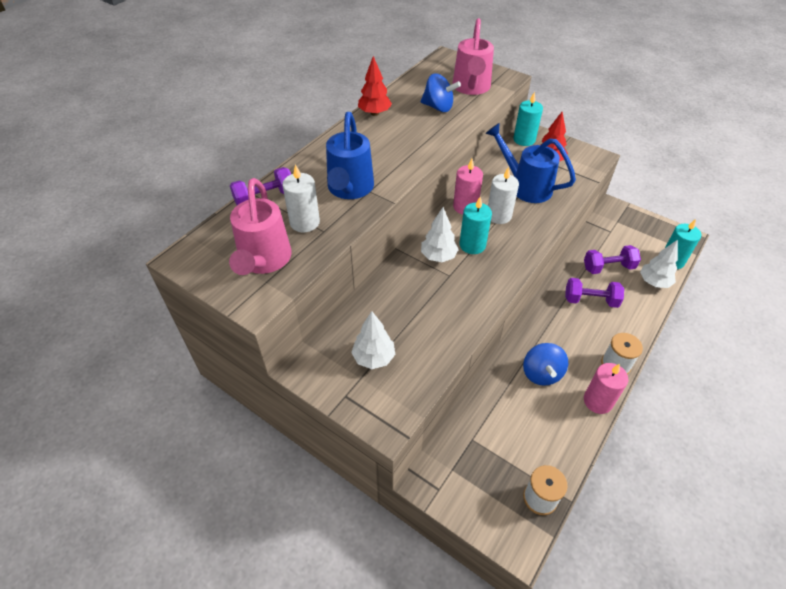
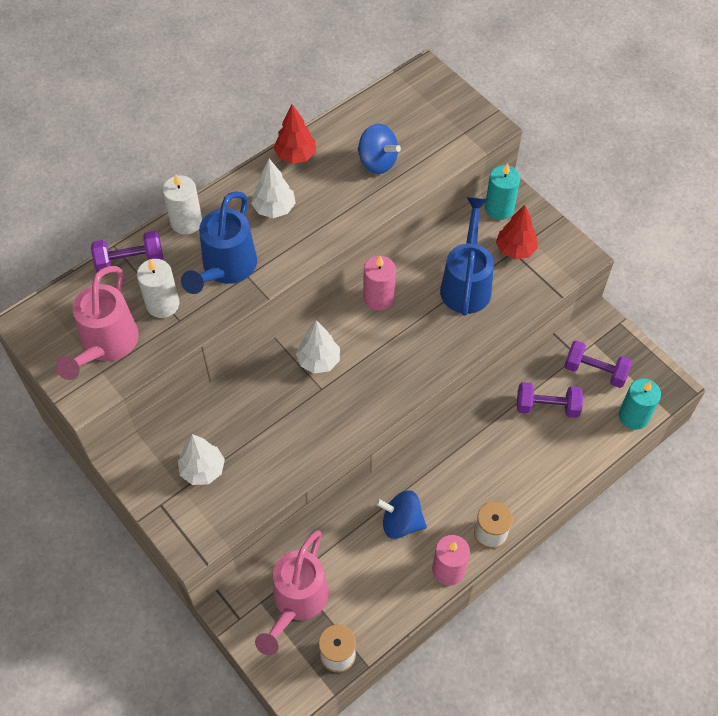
camera: 15 degrees right, 10 degrees up
(471, 88) = (433, 136): pink watering can -> pink watering can (297, 602)
(472, 245) = (364, 354): turquoise candle -> none
(499, 216) = (413, 320): white candle -> white candle (186, 222)
(526, 186) = (466, 284): blue watering can -> blue watering can turned 45 degrees clockwise
(541, 373) = (401, 522): blue spinning top -> blue spinning top turned 90 degrees clockwise
(590, 300) = (502, 446): purple dumbbell -> purple dumbbell (595, 371)
(654, 282) = (593, 440): white tree -> white tree (274, 208)

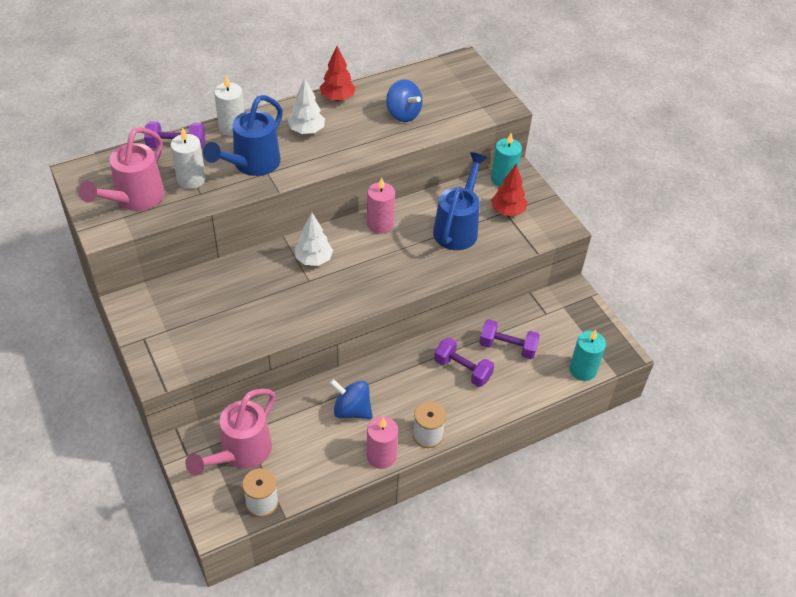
camera: 10 degrees right, 10 degrees down
(202, 470) = (188, 320): white tree -> none
(595, 371) = (558, 328): purple dumbbell -> purple dumbbell (462, 370)

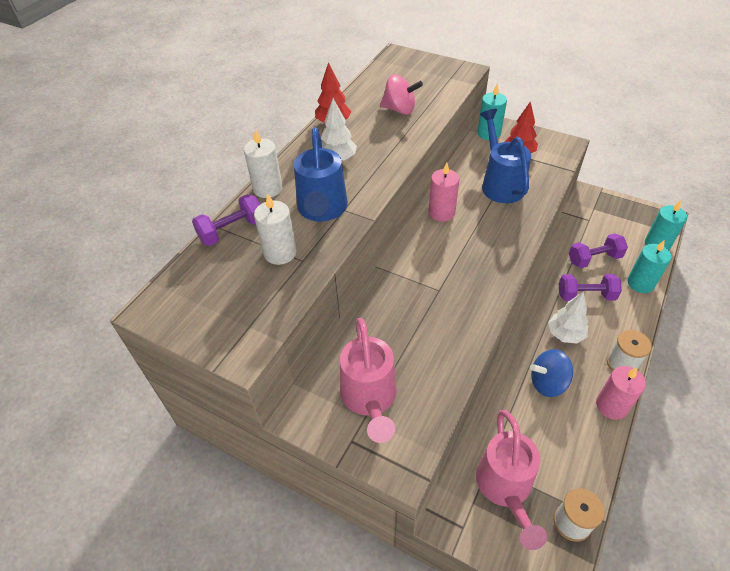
camera: 30 degrees left, 0 degrees up
(135, 199) = (242, 302): pink watering can -> pink watering can (369, 398)
(314, 260) = (423, 270): white tree -> white tree (565, 334)
(403, 114) = (400, 109): blue spinning top -> pink spinning top
(523, 390) = (640, 283): none -> turquoise candle

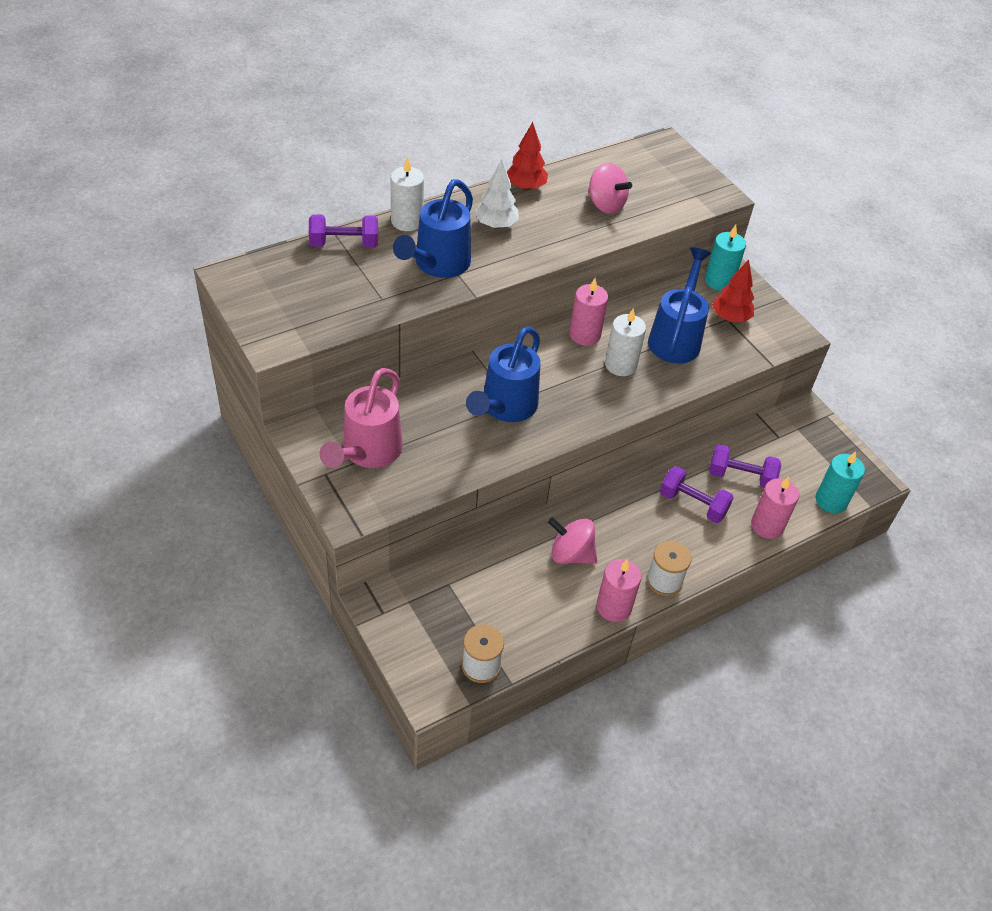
camera: 25 degrees right, 0 degrees up
(280, 253) = (368, 283): white candle -> white candle (620, 365)
(438, 297) = (505, 407): none -> blue watering can
(505, 488) = (447, 608): pink watering can -> none
(547, 383) = (570, 554): blue spinning top -> pink spinning top
(565, 334) = (632, 525): white tree -> none
(640, 283) = (767, 525): turquoise candle -> pink candle

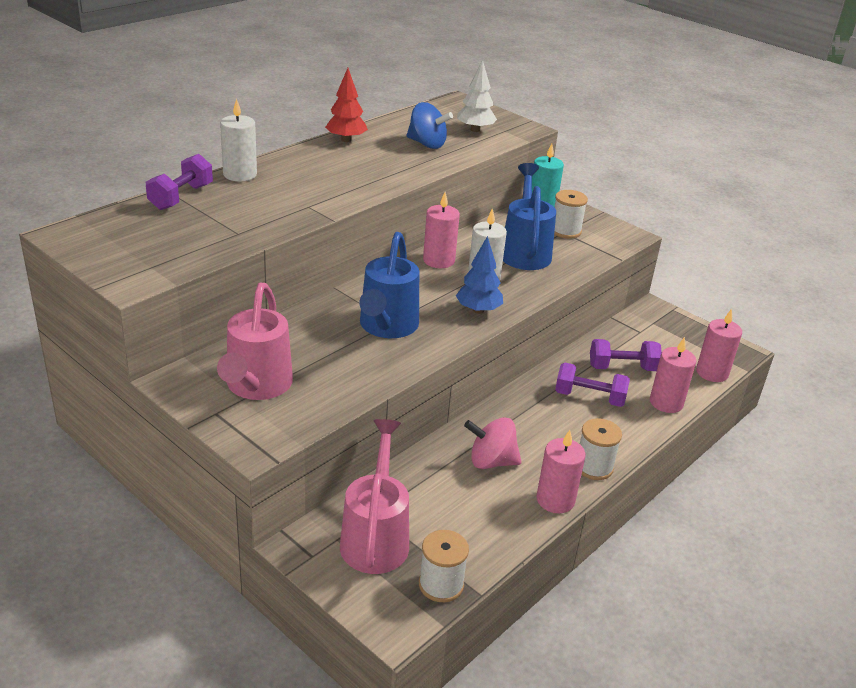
camera: 15 degrees left, 15 degrees down
(344, 244) = (181, 197): purple dumbbell -> purple dumbbell turned 45 degrees counterclockwise
(438, 264) = (285, 201): blue watering can -> none
(441, 608) = (375, 537): none -> pink watering can
(496, 225) = (330, 168): white tree -> white tree (475, 130)
(599, 403) = (478, 310): none -> blue tree
(605, 204) = (427, 144): pink spinning top -> blue spinning top
(730, 318) = (565, 231): red tree -> white spool
(831, 500) = (712, 373): turquoise candle -> pink candle

